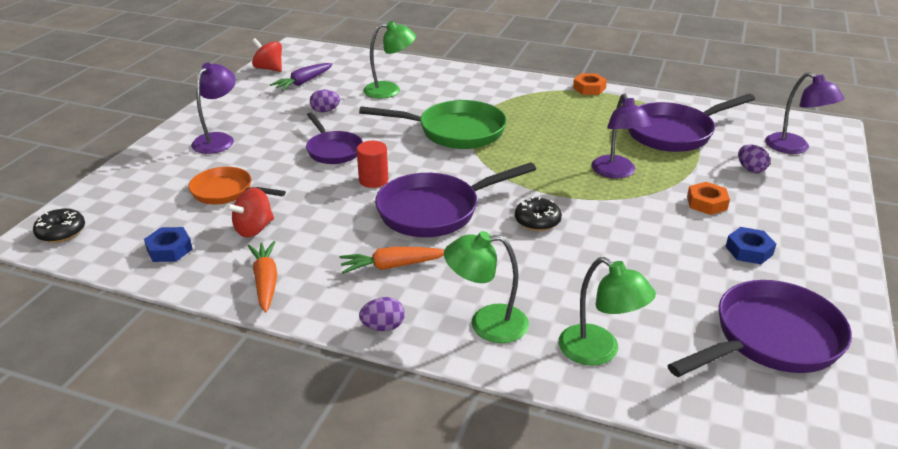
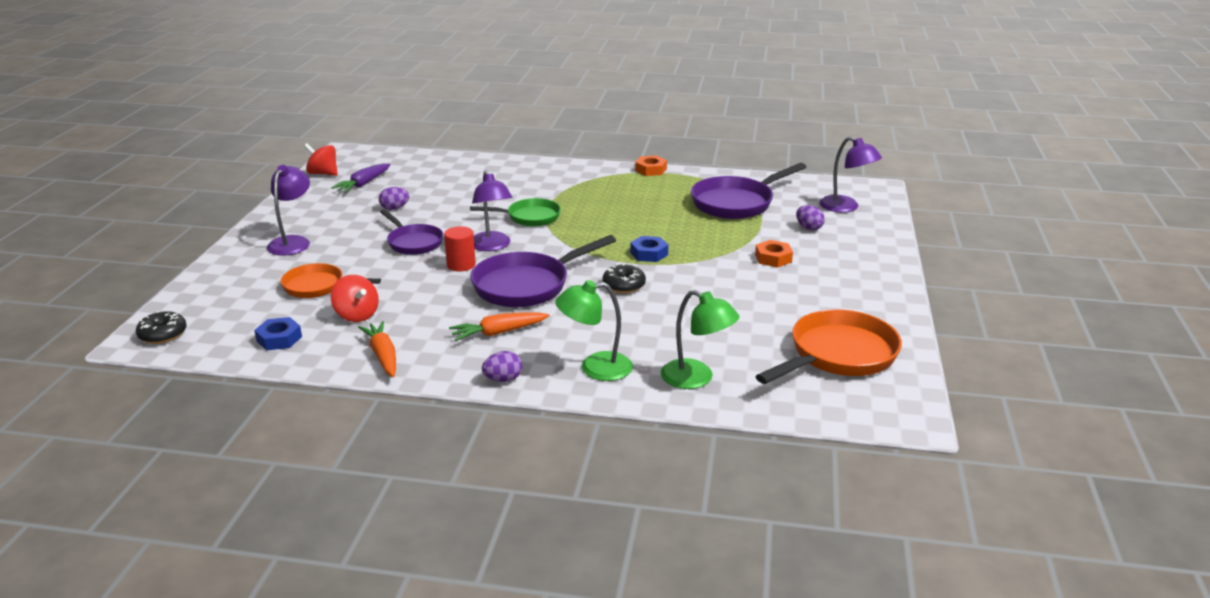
camera: 10 degrees left, 5 degrees down
(254, 229) = (356, 315): red spinning top -> red spinning top turned 75 degrees counterclockwise
(390, 90) = (455, 185): green lamp -> none
(455, 132) = (529, 217): green pan -> green pan, size x0.63
(616, 172) = (688, 240): purple lamp -> purple lamp (492, 246)
(749, 250) = (813, 292): blue nut -> blue nut (649, 253)
(771, 339) = (838, 355): purple pan -> orange pan

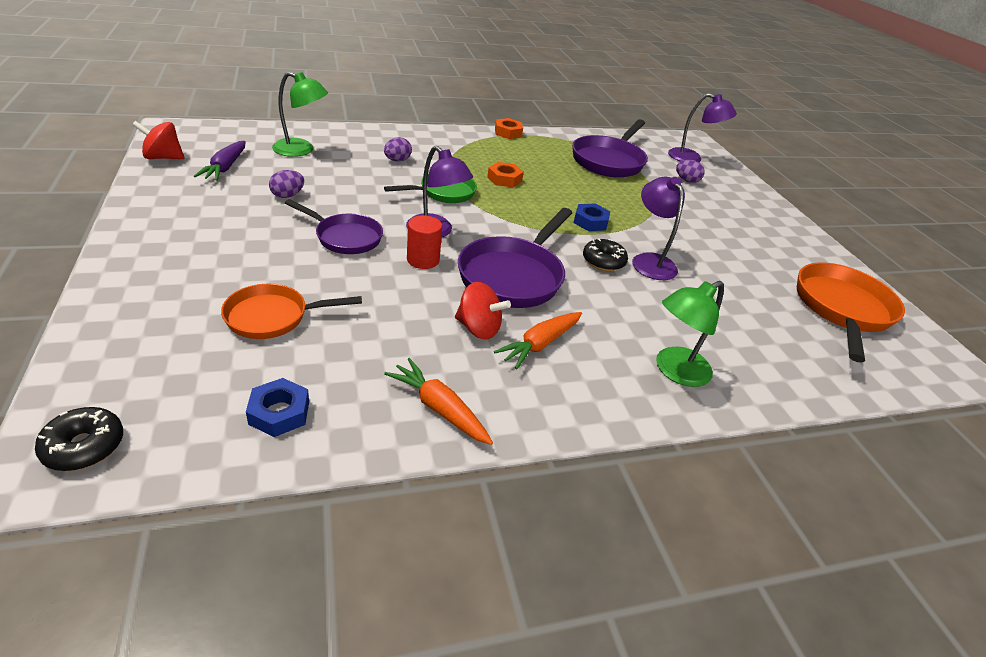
camera: 30 degrees left, 10 degrees up
(293, 242) = (190, 255): purple lamp -> purple lamp (650, 261)
(356, 315) = (357, 351): red spinning top -> red spinning top (478, 328)
(503, 379) = (602, 410): purple egg -> purple egg (397, 160)
(696, 378) = (770, 363): green lamp -> green lamp (301, 150)
(773, 258) = (692, 214): orange nut -> orange nut (504, 179)

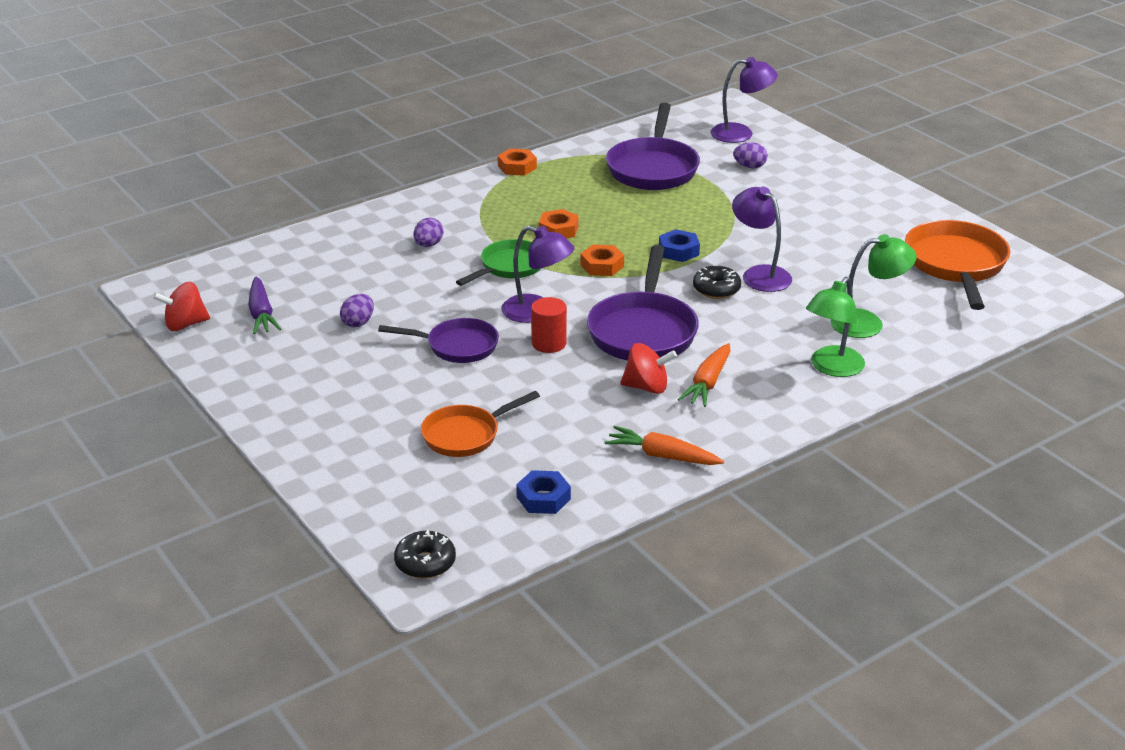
camera: 15 degrees left, 5 degrees down
(301, 150) = (316, 267): green lamp -> green lamp (868, 323)
(518, 214) = (602, 265): none -> orange nut

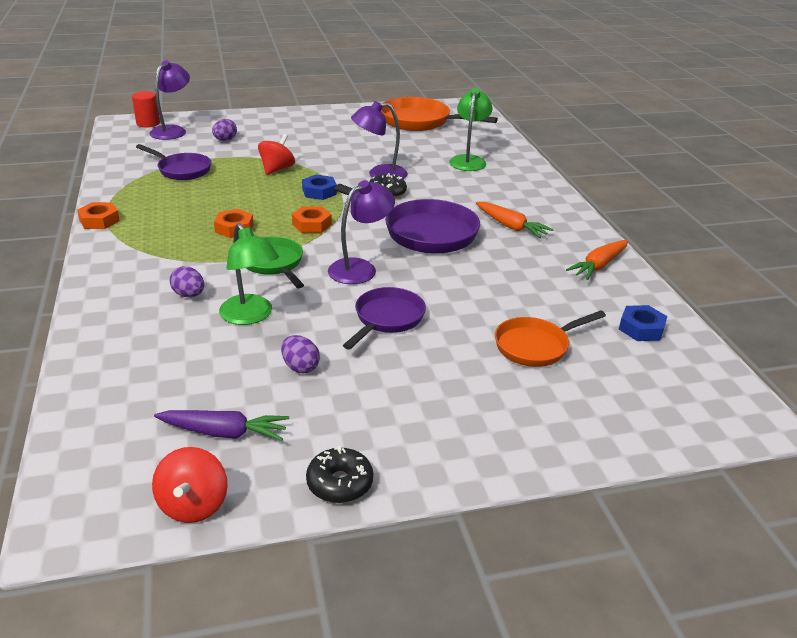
camera: 70 degrees left, 0 degrees up
(425, 563) = (726, 410): black donut -> black donut (339, 483)
(465, 435) = (535, 346): orange pan -> orange pan turned 75 degrees clockwise
(549, 343) = (414, 274): red cylinder -> red cylinder (148, 123)
(647, 387) = (504, 249): red spinning top -> red spinning top (277, 169)
(653, 168) = (182, 170): purple pan -> purple pan, size x0.63
(832, 368) = (515, 184): green lamp -> green lamp (250, 316)

